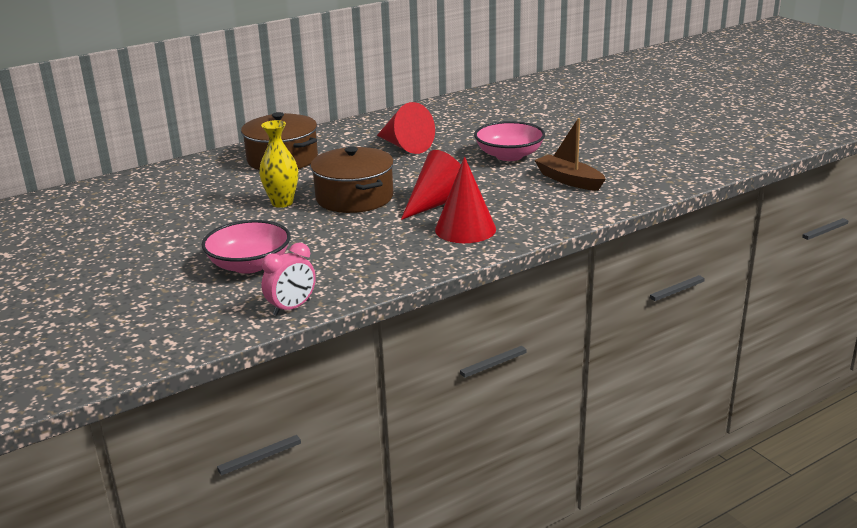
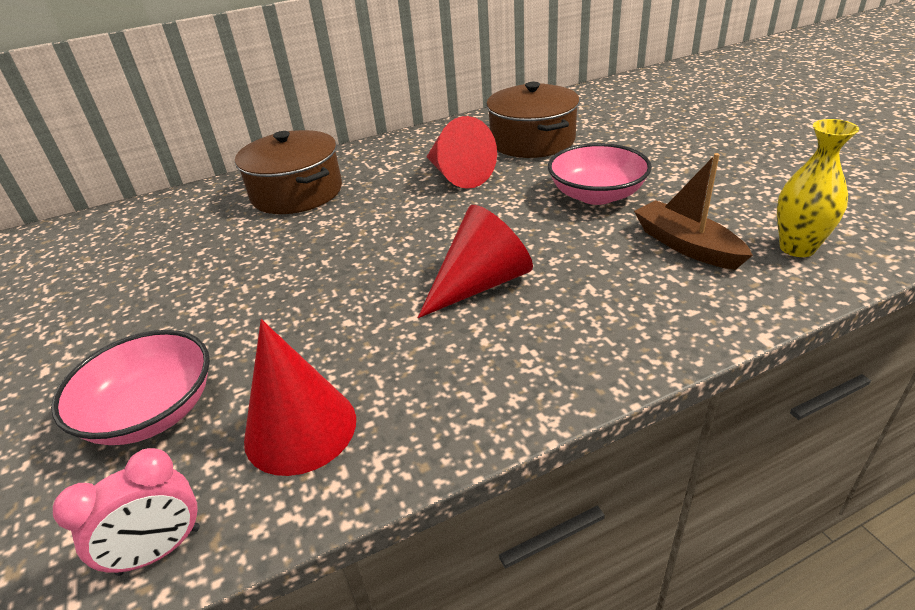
camera: 10 degrees right, 10 degrees up
(282, 203) = (262, 272): yellow vase -> yellow vase (797, 248)
(354, 197) = (363, 266): brown pot -> brown pot (532, 141)
(465, 229) = (514, 348): red cone -> red cone (300, 429)

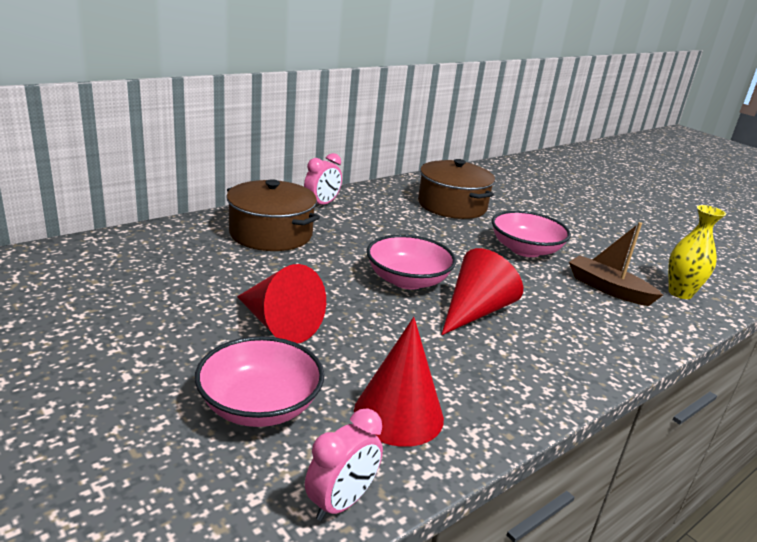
camera: 20 degrees left, 10 degrees down
(375, 152) = (321, 204): none -> pink clock
(418, 244) = (407, 280): none -> pink bowl
(458, 175) = (406, 228): red cone -> red cone (279, 324)

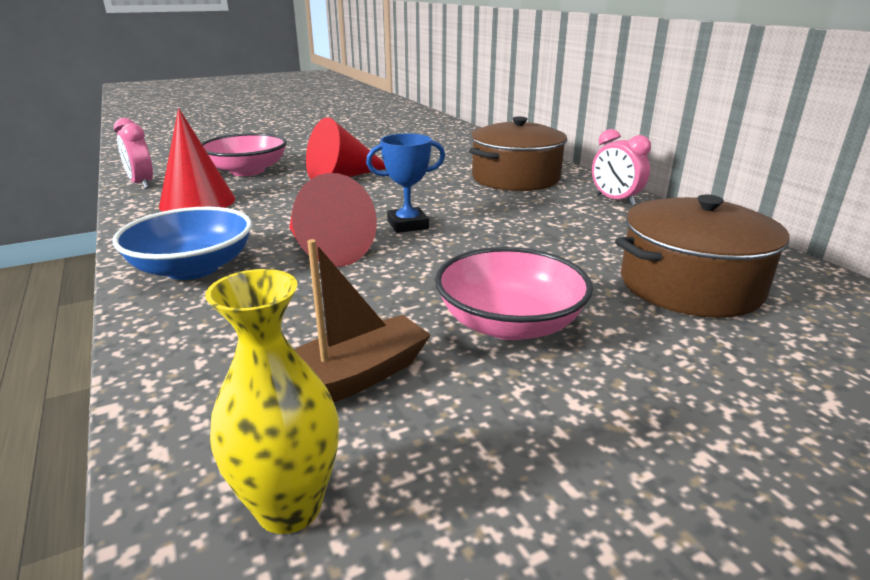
camera: 105 degrees right, 0 degrees up
(407, 280) = (407, 225): pink bowl -> blue trophy
(545, 367) = (193, 268): none -> blue bowl

